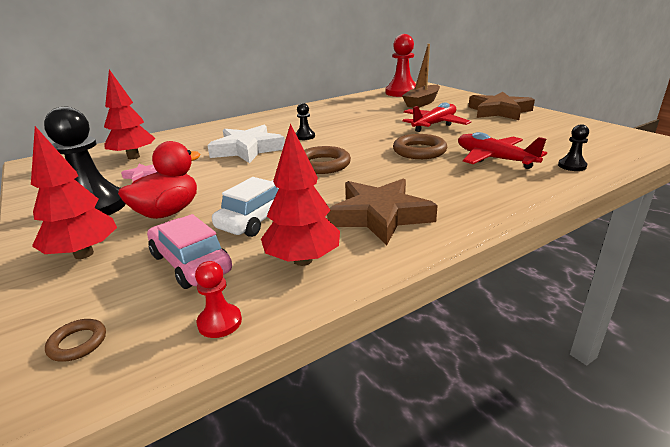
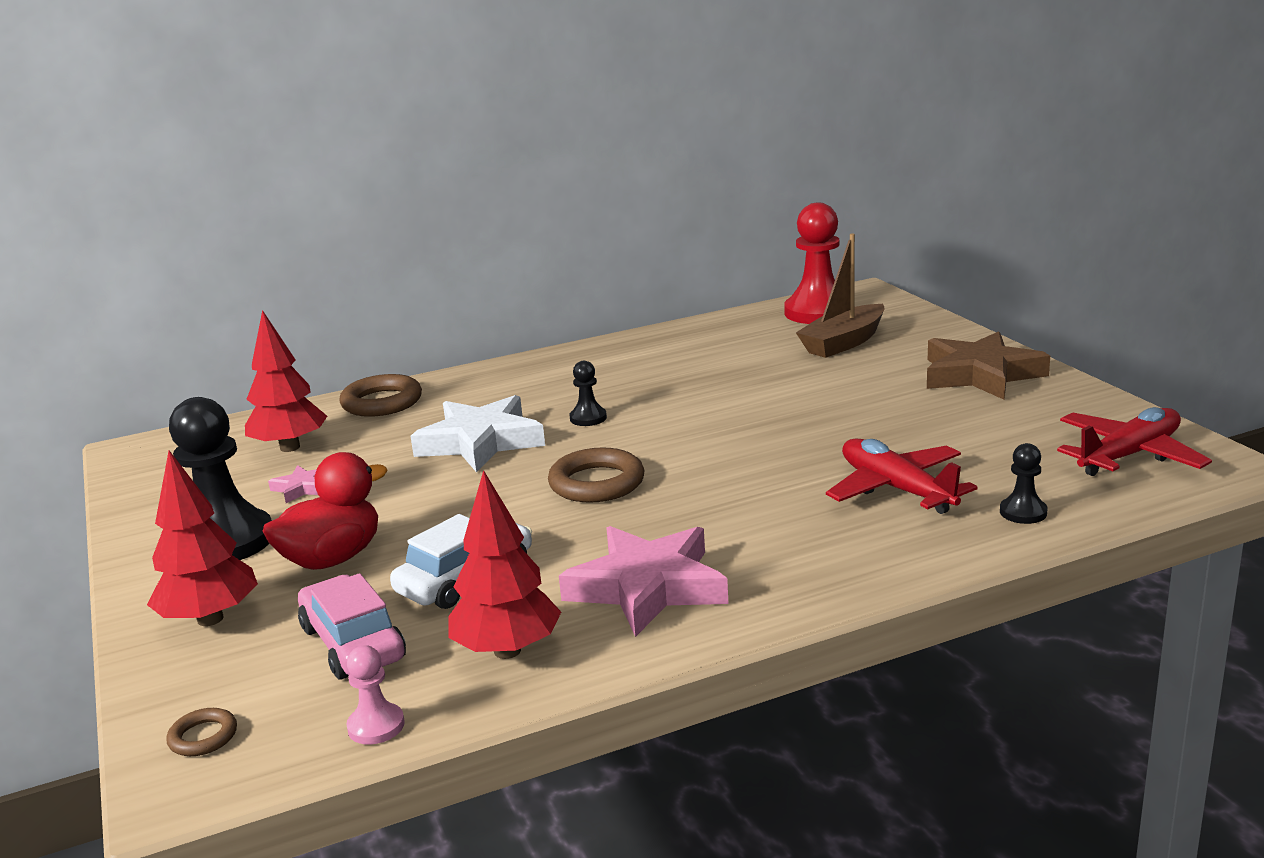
camera: 10 degrees right, 5 degrees down
(219, 322) = (376, 726): red pawn -> pink pawn
(380, 216) = (647, 587): brown star -> pink star
(419, 151) = (775, 463): brown ring -> brown ring (382, 402)
(434, 124) = (836, 402): red plane -> red plane (1129, 455)

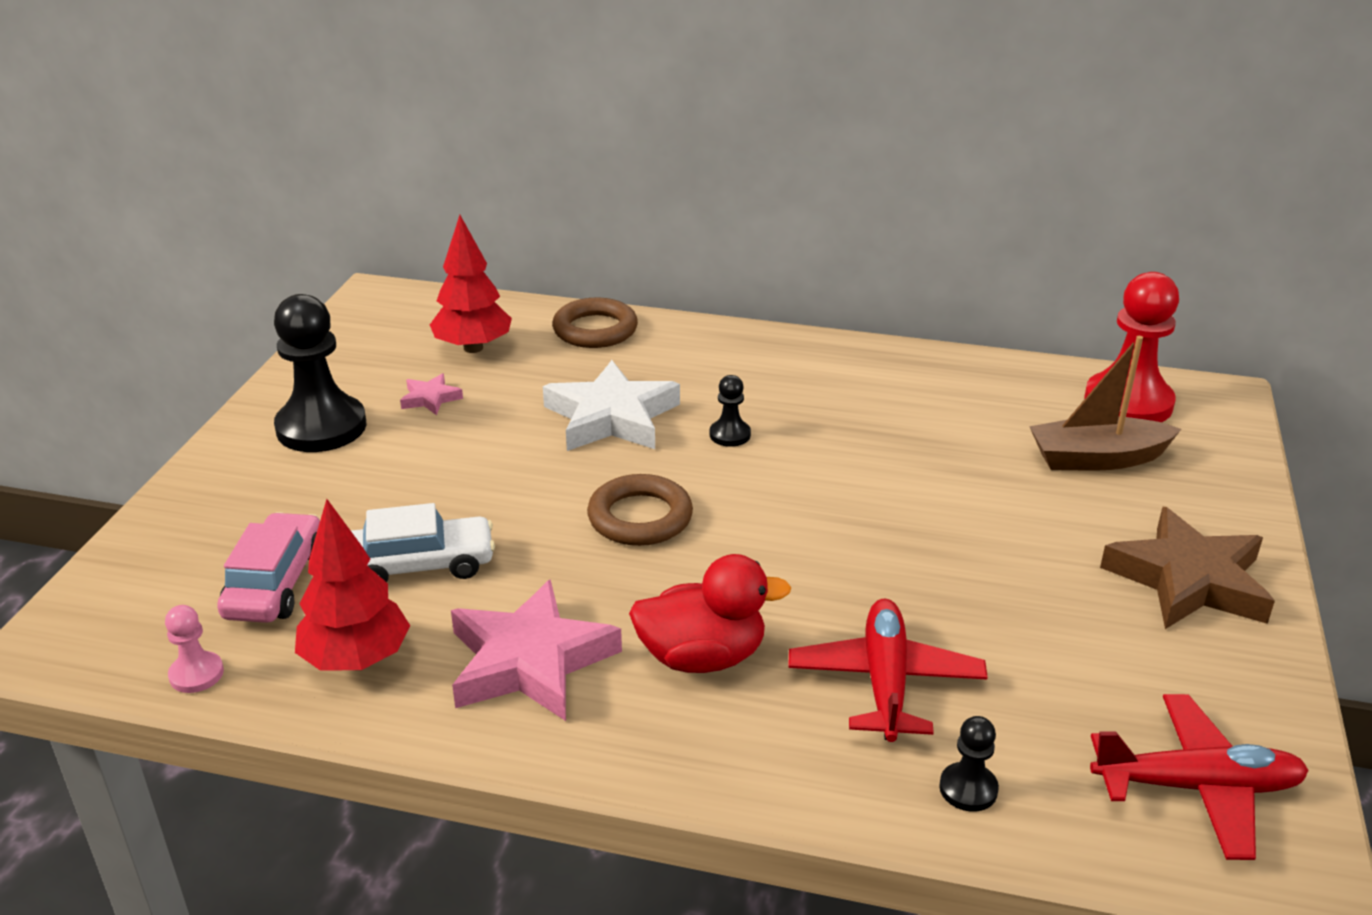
camera: 35 degrees right, 10 degrees up
(203, 737) = (101, 611): brown ring -> none
(210, 619) = (227, 501): red tree -> none
(332, 559) = (362, 487): red duck -> red duck (702, 657)

